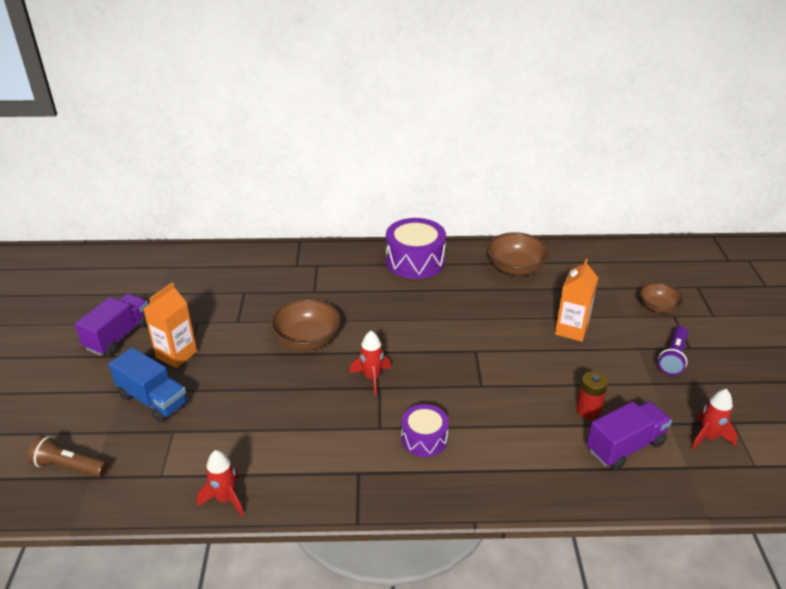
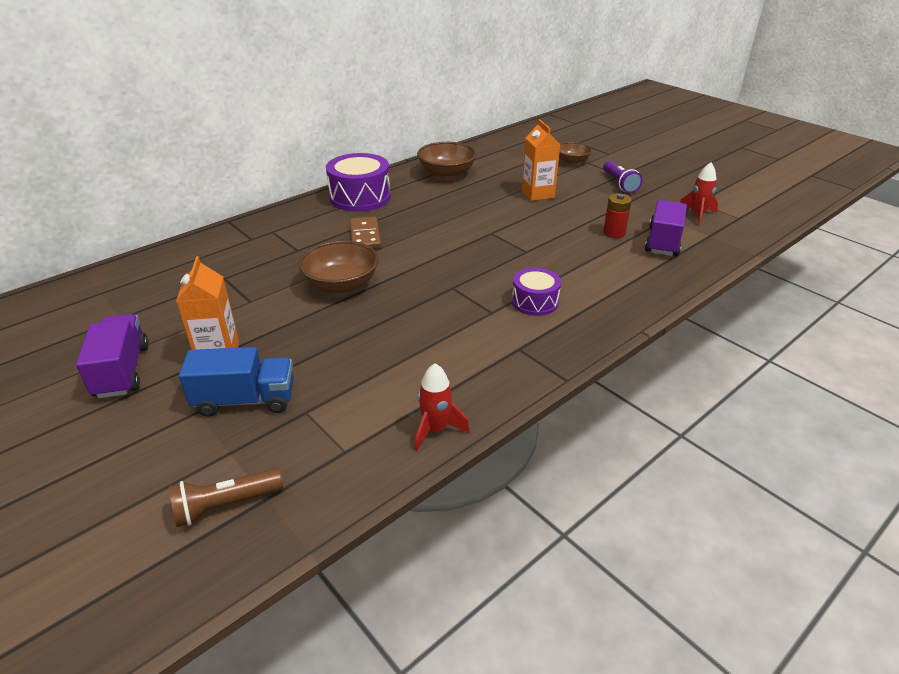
camera: 40 degrees left, 0 degrees up
(372, 378) = (437, 284): red rocket -> none
(374, 302) = (365, 236): none -> brown domino

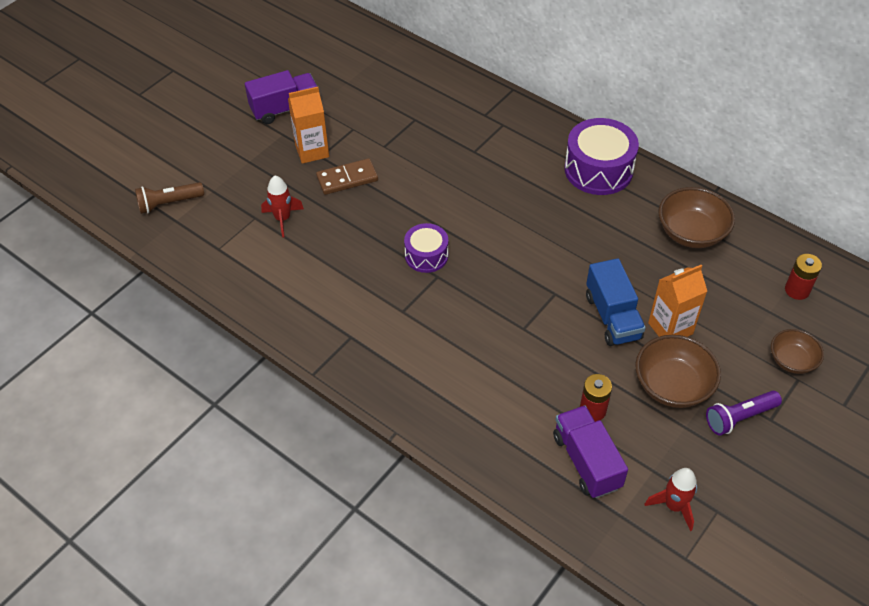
camera: 80 degrees right, 15 degrees up
(226, 505) = (169, 203): brown flashlight -> brown flashlight turned 75 degrees counterclockwise
(245, 400) = (263, 182): blue truck -> blue truck (612, 317)
(341, 285) = (422, 197): brown bowl -> brown bowl (672, 386)
(365, 236) = (515, 193): brown domino -> brown domino (347, 179)
(436, 430) = (244, 295): red rocket -> red rocket (283, 219)
(512, 151) = (797, 290): none -> red battery
(535, 302) = (427, 343): purple drum -> purple drum (426, 255)
(663, 242) = (586, 461): purple truck -> purple truck turned 120 degrees counterclockwise

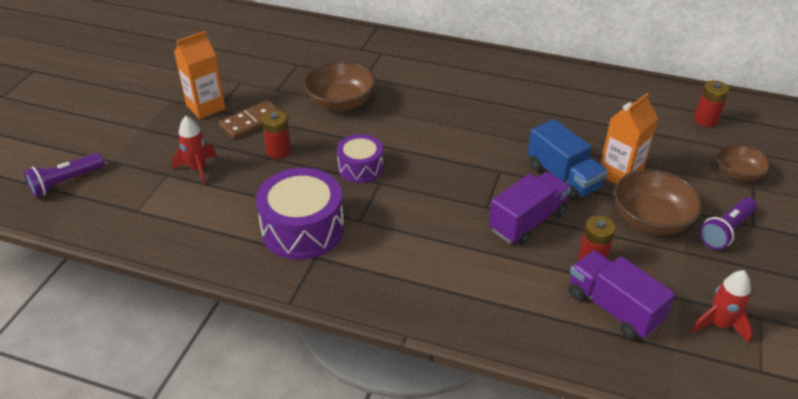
camera: 20 degrees left, 10 degrees down
(169, 203) = (66, 182): brown flashlight -> purple flashlight
(285, 109) = (164, 79): purple truck -> purple truck (527, 222)
(360, 218) = (278, 151): none -> red battery
(598, 170) = (484, 69): purple drum -> purple drum (303, 229)
(691, 233) = (591, 98): brown bowl -> brown bowl (340, 103)

